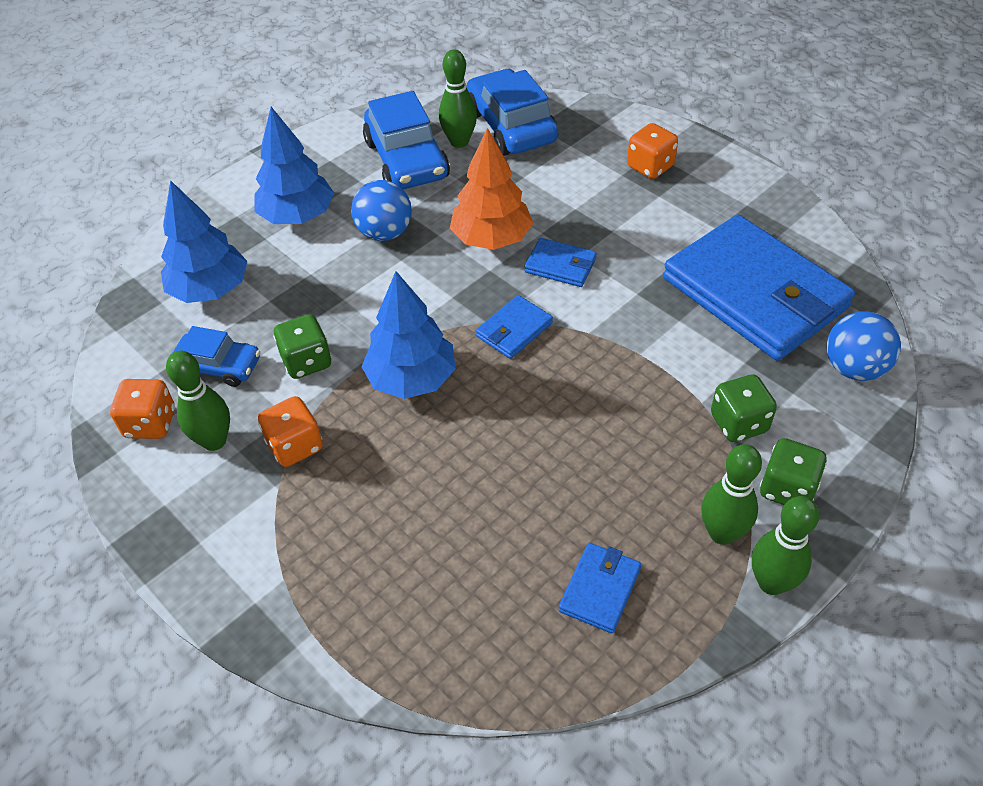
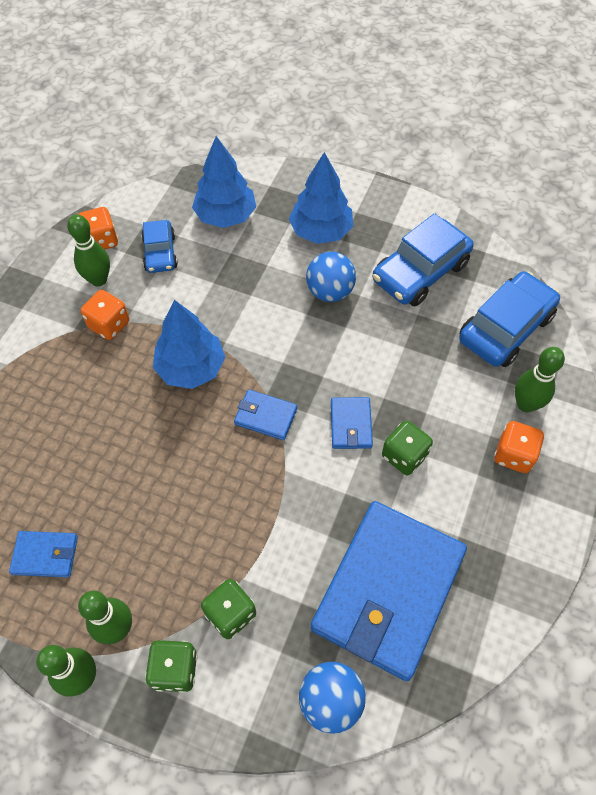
camera: 65 degrees right, 10 degrees up
(307, 361) = (183, 299): green dice -> green dice (404, 456)
(459, 142) = (463, 298): green bowling pin -> green bowling pin (525, 404)
(491, 239) = (358, 365): orange tree -> none

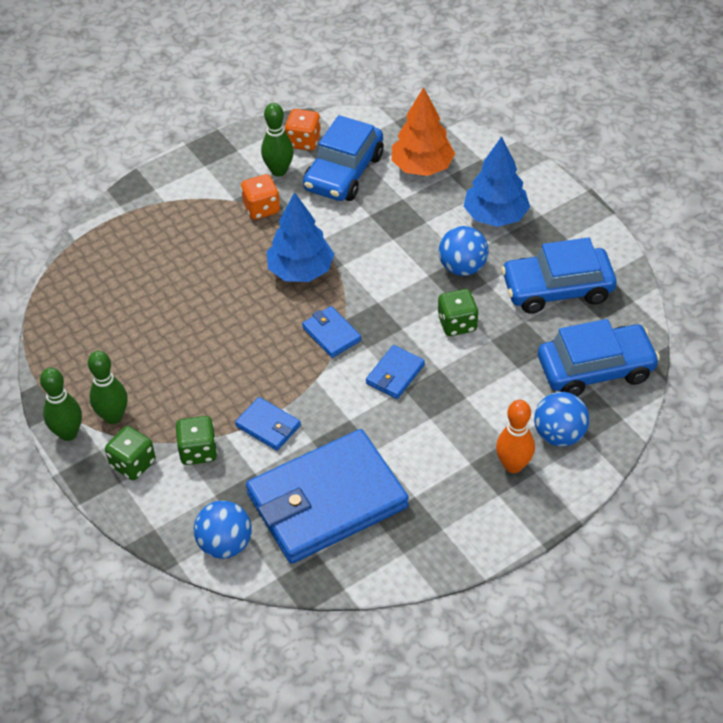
camera: 35 degrees right, 10 degrees down
(45, 555) = (99, 344): blue wallet -> blue wallet (268, 426)
(160, 253) = (344, 172): blue car -> blue car, size x1.69
(226, 216) = (422, 167): blue tree -> orange tree
(404, 456) = (419, 418): green dice -> green dice (457, 324)
(513, 455) = (513, 465): orange dice -> orange bowling pin
(525, 404) = (559, 435): green bowling pin -> blue ball

